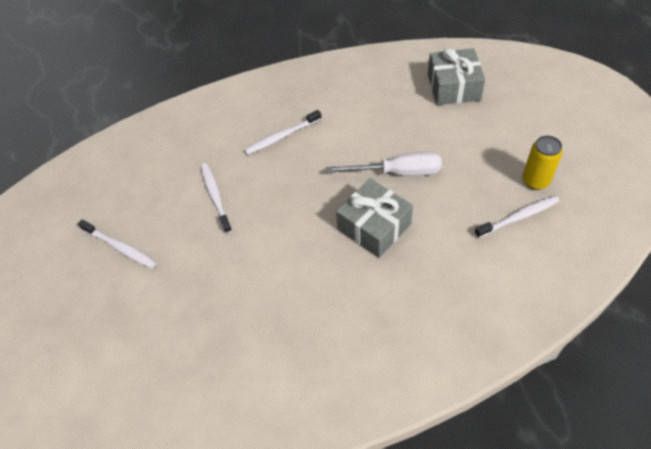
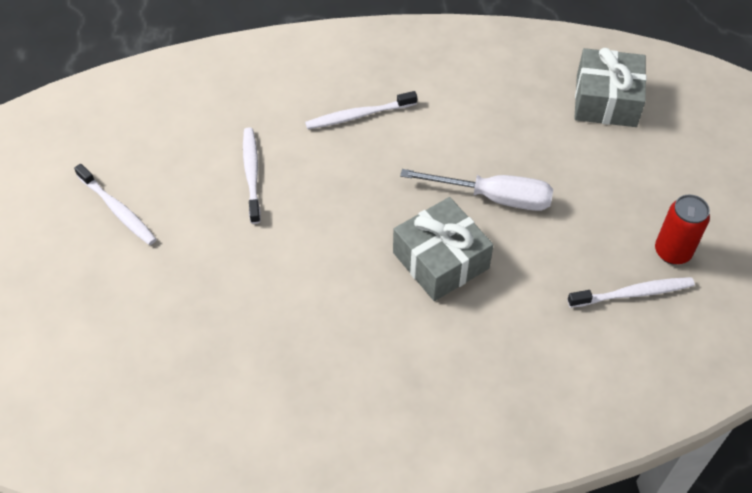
camera: 10 degrees right, 0 degrees up
(535, 181) = (672, 252): yellow can -> red can

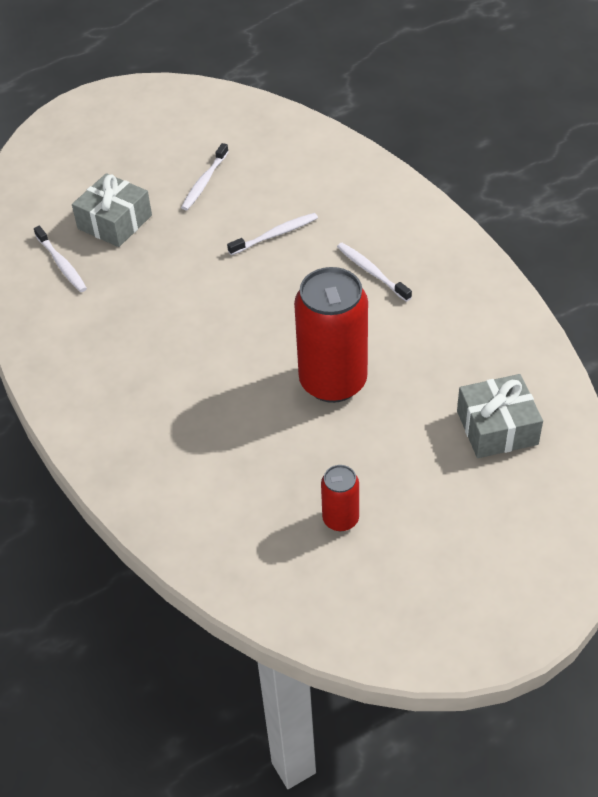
camera: 70 degrees right, 5 degrees down
(440, 260) = (250, 368): grey gift -> grey gift (114, 222)
(494, 198) = (333, 382): white screwdriver -> red can
(633, 293) = (280, 501): white toothbrush -> white toothbrush (61, 264)

